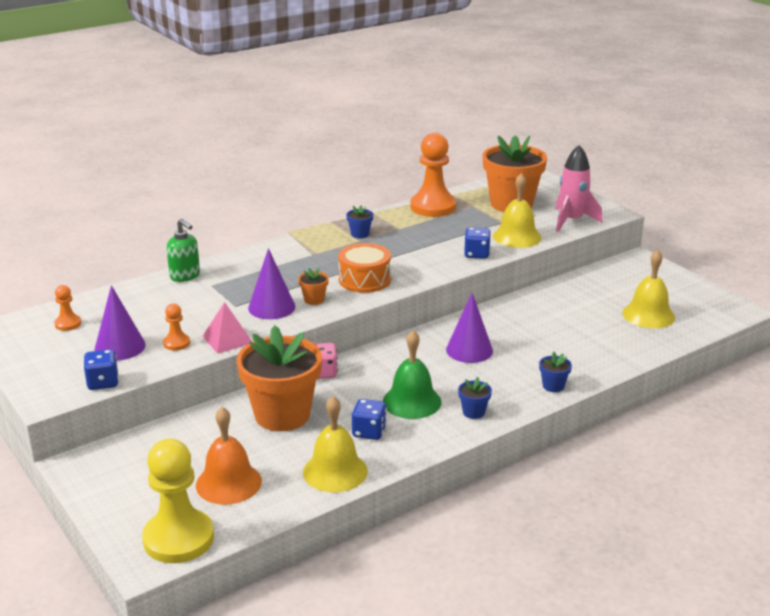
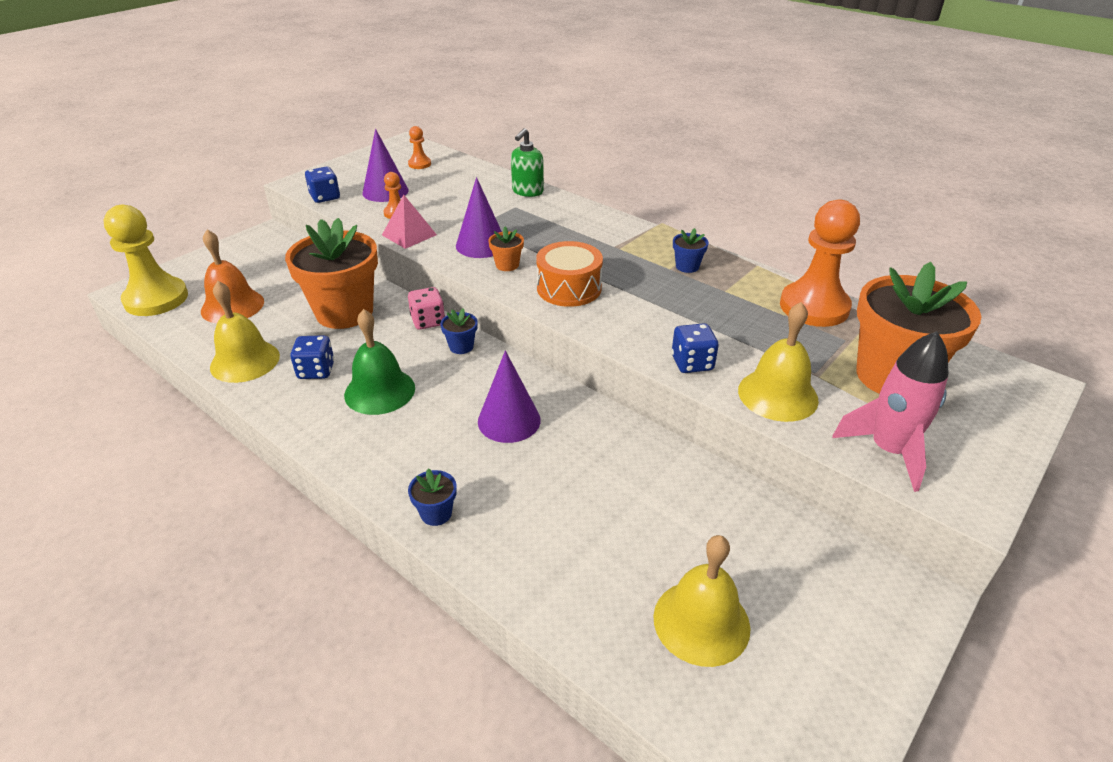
camera: 75 degrees right, 10 degrees up
(473, 412) = (362, 444): blue flower pot -> blue flower pot (461, 346)

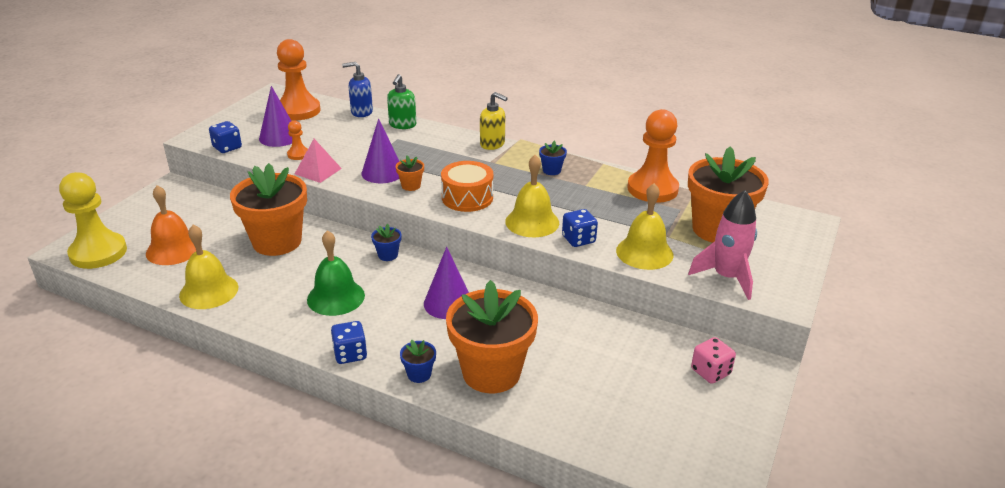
camera: 15 degrees left, 5 degrees down
(316, 371) = (275, 290): blue dice -> blue dice (350, 354)
(419, 164) = (298, 110): orange pawn -> orange pawn, size x2.18
(428, 321) = (352, 239): pink dice -> pink dice (710, 372)
(487, 172) = (361, 112): none -> blue soap dispenser
(528, 528) = (491, 372): none -> orange flower pot
(625, 225) = (492, 144): none -> yellow soap dispenser
(701, 622) = (630, 408): yellow bell -> yellow bell (532, 222)

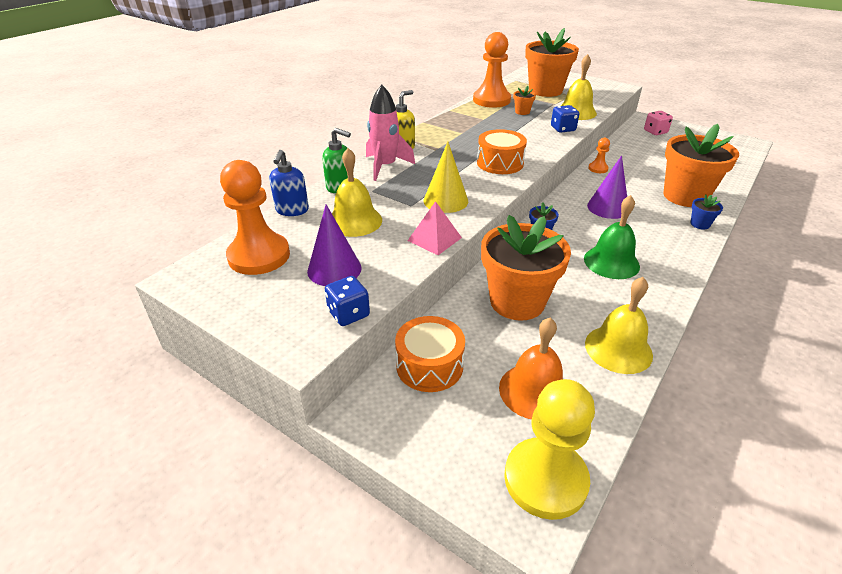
camera: 80 degrees left, 5 degrees up
(209, 206) = (429, 365): none -> orange drum
(298, 154) = (389, 253): orange pawn -> orange pawn (598, 168)
(350, 354) = (689, 255): blue dice -> none
(382, 172) = (445, 200): purple cone -> yellow cone
(411, 186) = (475, 187): orange flower pot -> orange flower pot (522, 112)
(532, 222) = (539, 141): yellow bell -> yellow bell (354, 221)
(551, 170) = (457, 128): blue flower pot -> none
(726, 277) = (600, 96): pink rocket -> pink rocket (385, 166)

